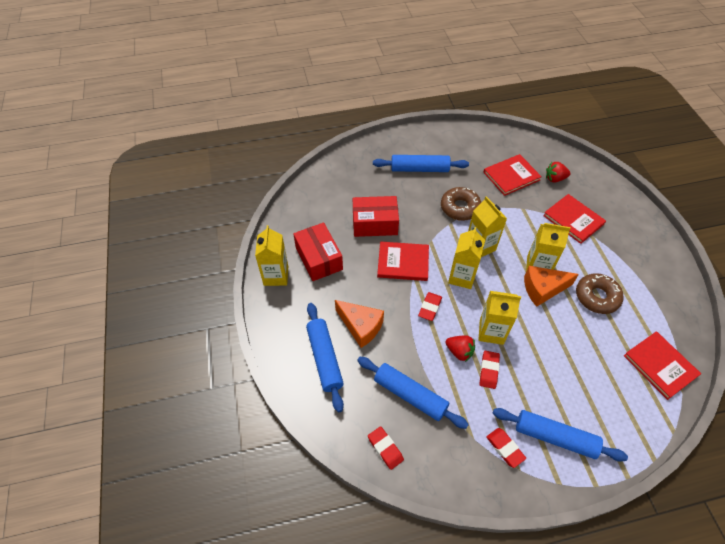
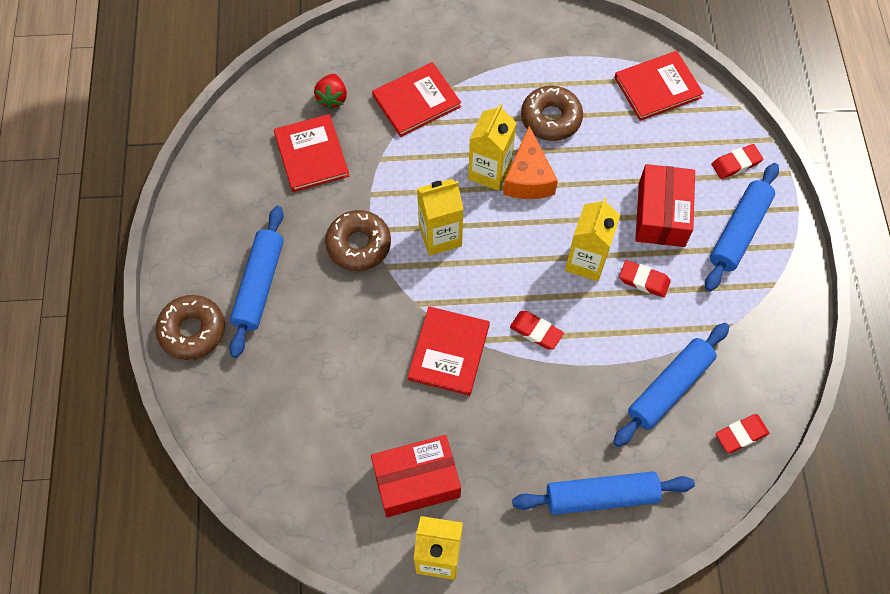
camera: 80 degrees left, 10 degrees up
(361, 326) = (554, 435): orange cheese -> none
(375, 223) = (362, 380): red box -> red box (661, 214)
(385, 148) = (192, 331): none -> brown donut
(459, 352) = (612, 309): red strawberry -> none
(461, 277) = (490, 275): yellow carton -> none
(505, 448) = (749, 291): red eraser -> red eraser (736, 163)

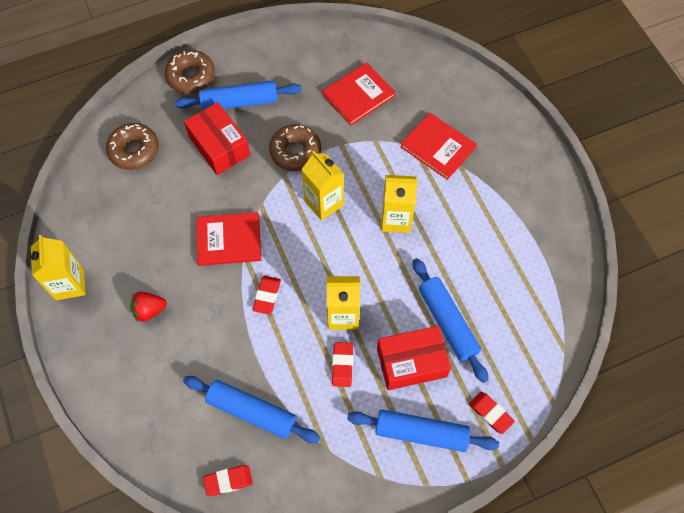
camera: 70 degrees right, 0 degrees up
(332, 98) = (414, 91): red strawberry -> red strawberry (149, 310)
(416, 481) = (121, 251): red box -> red box (219, 146)
(528, 178) = (402, 249): orange cheese -> none
(551, 118) = (467, 249): brown donut -> brown donut (134, 150)
(601, 496) = (144, 383): blue rolling pin -> blue rolling pin (447, 322)
(657, 87) = (540, 325): red book -> none
(741, 434) = (228, 481): red eraser -> red eraser turned 60 degrees counterclockwise

